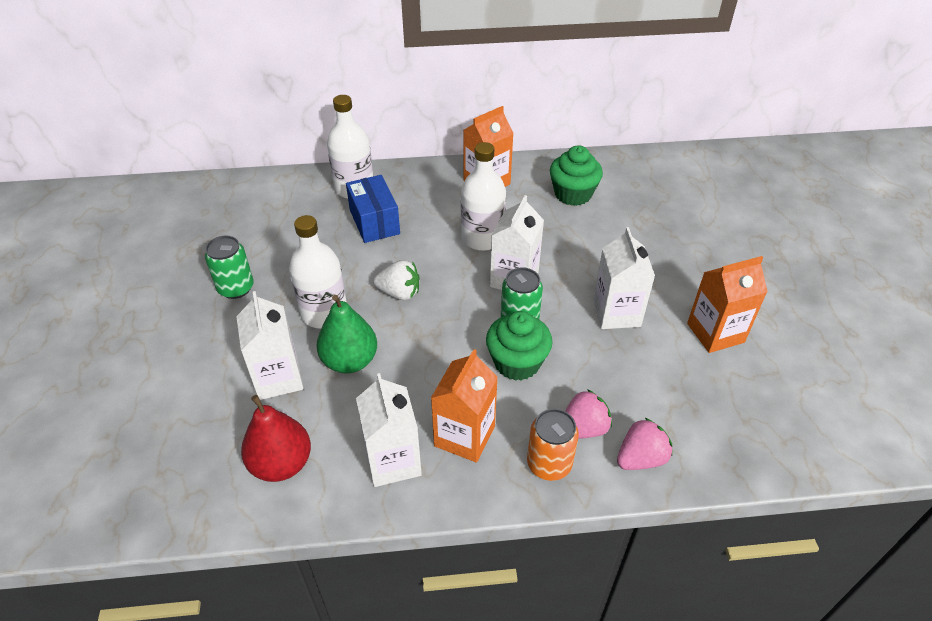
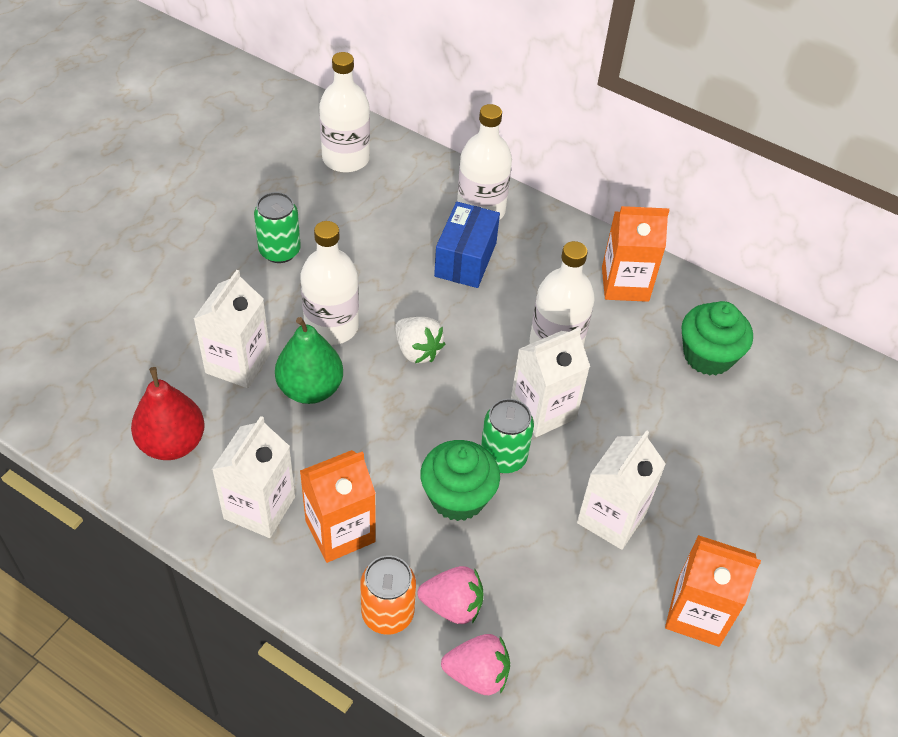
camera: 35 degrees right, 5 degrees up
(227, 206) = (346, 158): none -> white bottle

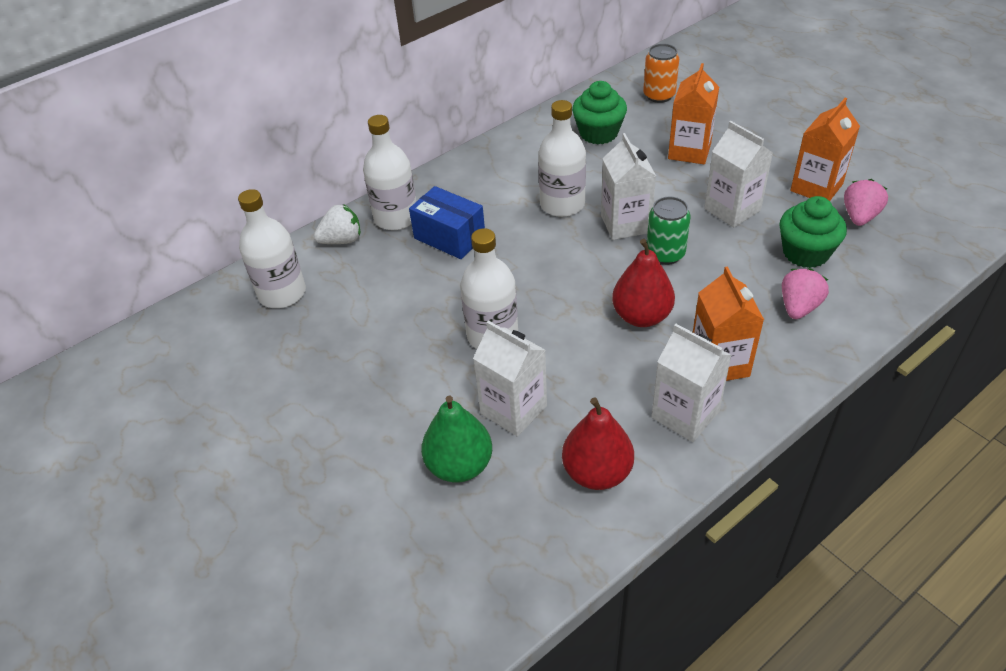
camera: 65 degrees left, 5 degrees down
(279, 251) = (381, 359): green can -> none
(310, 389) = (561, 360): green pear -> green pear (459, 465)
(387, 613) = (802, 346): orange can -> orange can (659, 95)
(393, 448) = (641, 316): none -> red pear
(417, 351) = (541, 284): white strawberry -> white strawberry (342, 240)
(457, 497) = (698, 286): green cupcake -> green cupcake (805, 253)
(477, 674) = (859, 304): pink strawberry -> pink strawberry (859, 216)
(625, 284) = (514, 156): orange carton -> orange carton (689, 151)

